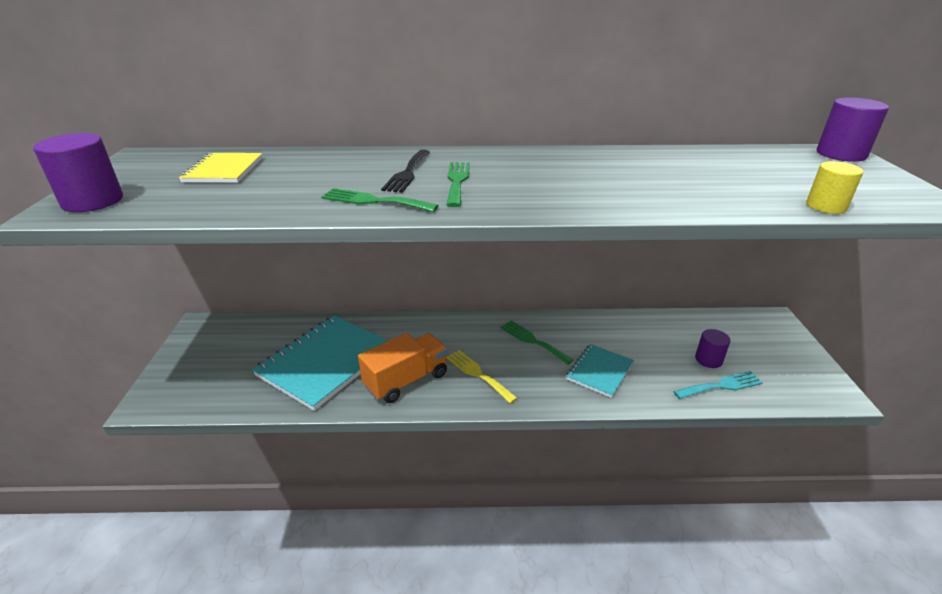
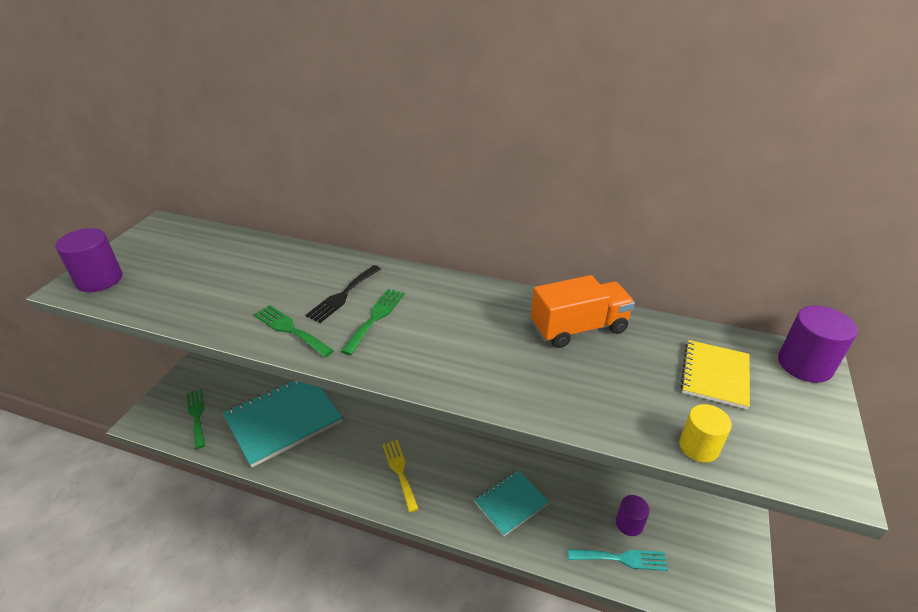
camera: 20 degrees right, 5 degrees up
(223, 170) = (207, 258): yellow notebook -> yellow notebook (715, 375)
(406, 380) = (337, 459): orange truck -> orange truck (578, 328)
(532, 341) = (469, 449): green fork -> green fork (197, 415)

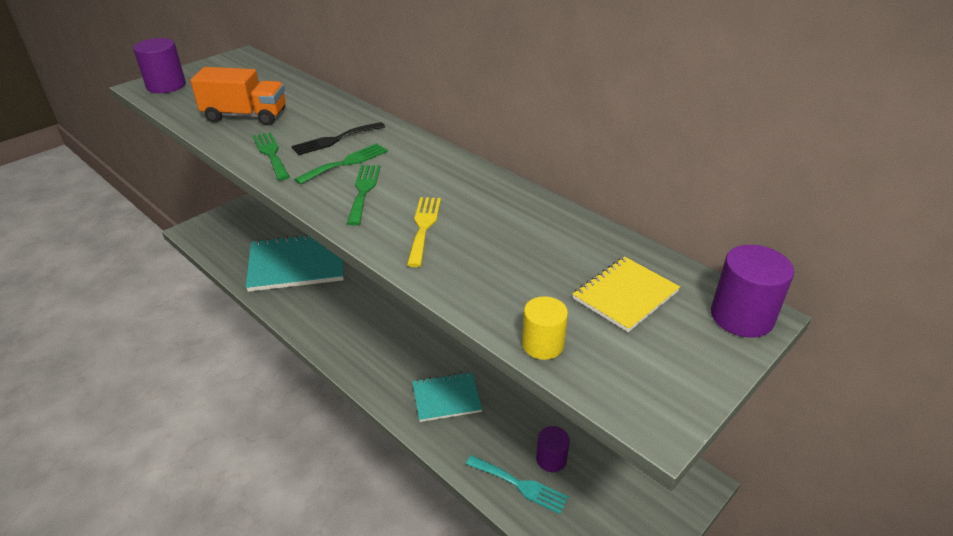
camera: 25 degrees right, 0 degrees up
(197, 415) = (233, 239): green fork -> green fork (363, 191)
(400, 471) = (365, 336): yellow fork -> yellow fork (423, 227)
(578, 328) = (523, 218): orange truck -> orange truck (245, 116)

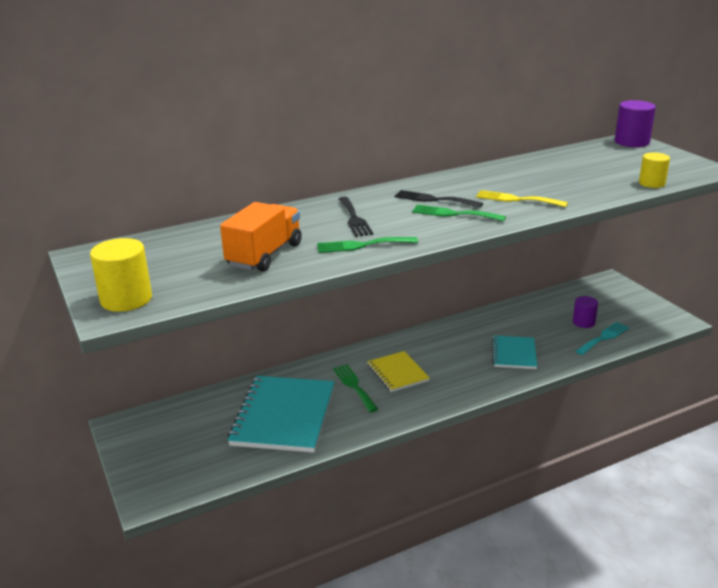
camera: 70 degrees left, 10 degrees down
(166, 85) = (126, 299): purple cylinder -> yellow cylinder
(346, 163) = (401, 217): green fork -> green fork (354, 386)
(402, 174) = (434, 199): none -> black fork
(625, 295) = (609, 160): yellow notebook -> yellow notebook (397, 373)

